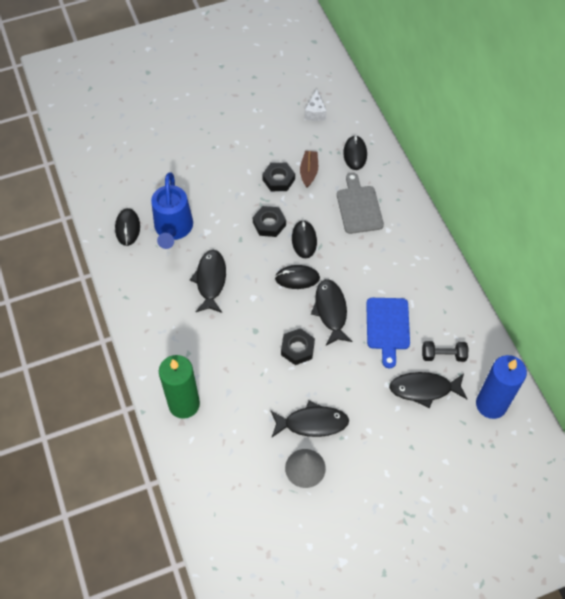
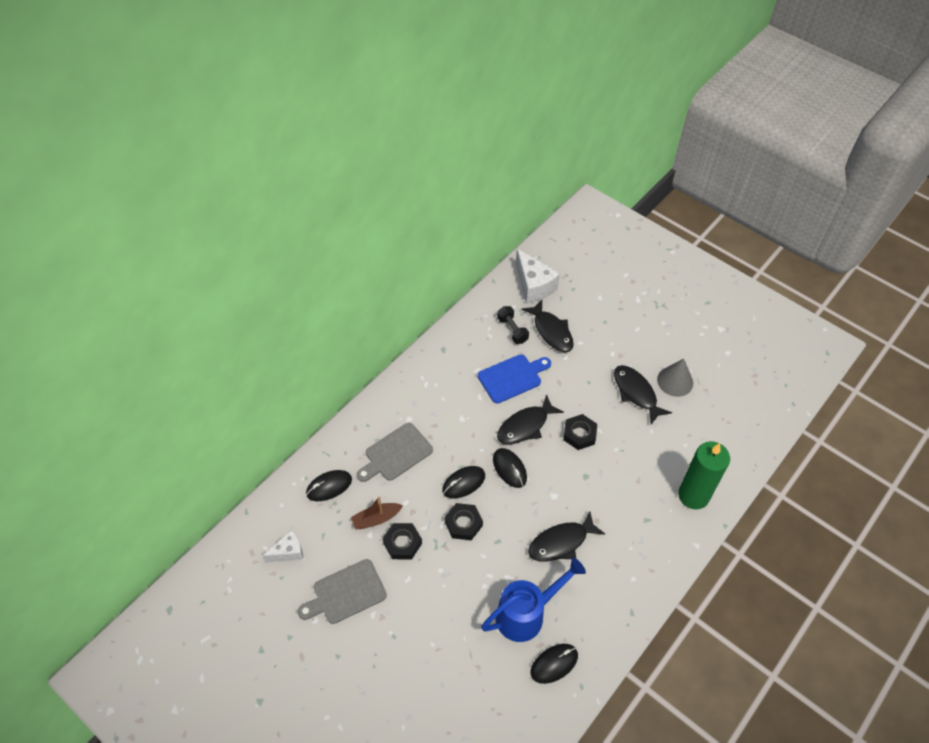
camera: 120 degrees left, 5 degrees down
(262, 133) = (346, 593): none -> grey cutting board
(491, 404) = (533, 286): blue candle -> white cheese

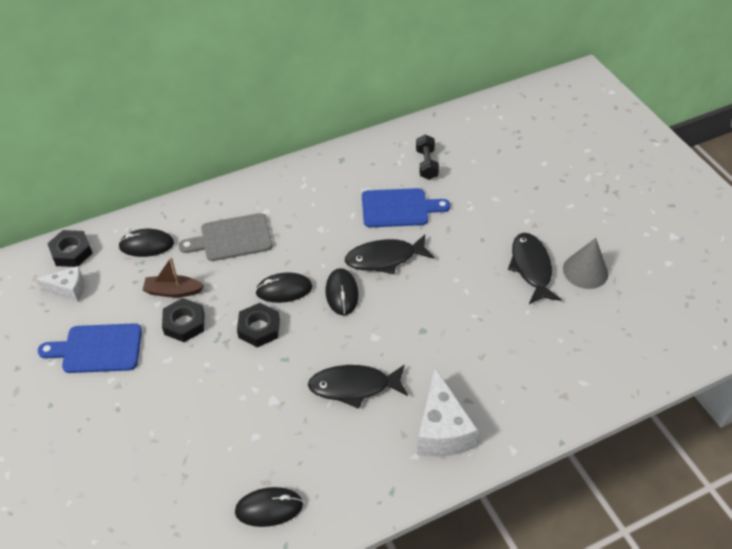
camera: 25 degrees right, 5 degrees down
(346, 593) = (98, 349): grey cutting board -> blue cutting board
(526, 614) = (270, 444): blue watering can -> none
(533, 286) = (475, 131): white cheese -> white cheese (441, 430)
(551, 331) = (469, 178): black fish -> none
(579, 434) = (440, 287): black nut -> black nut (71, 252)
(693, 495) = (540, 396): green candle -> none

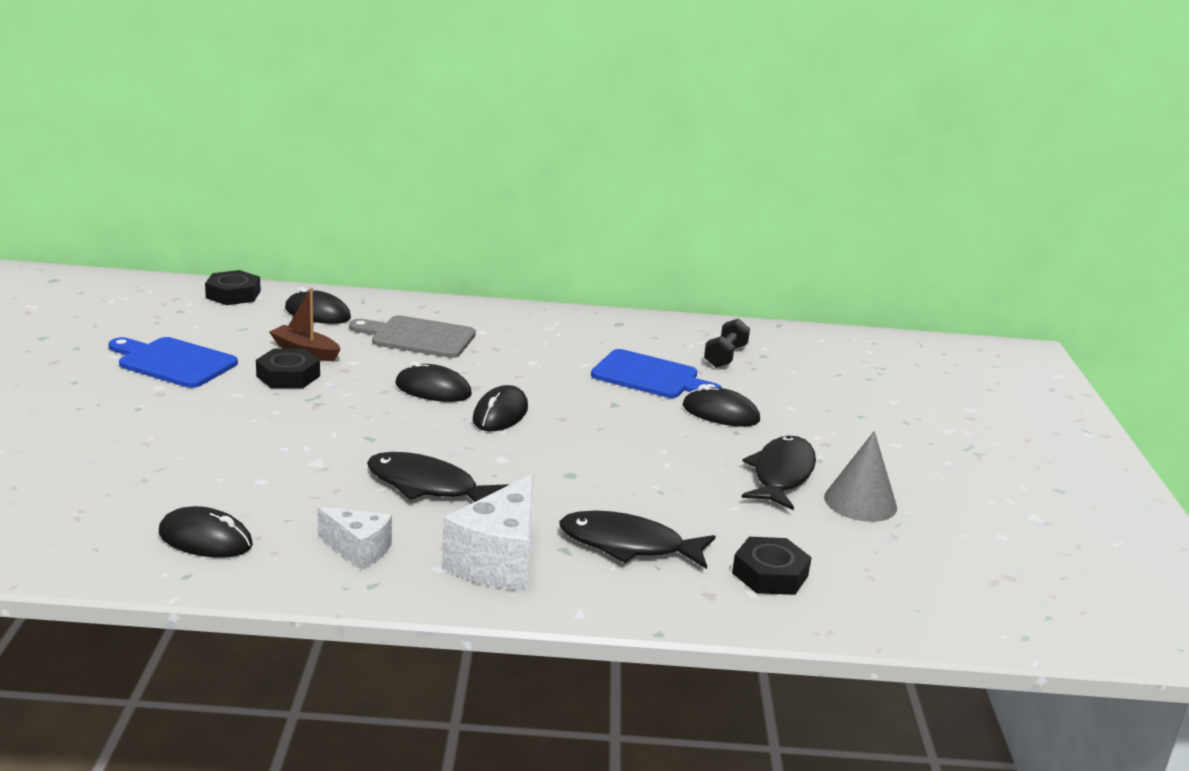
camera: 25 degrees right, 25 degrees down
(68, 290) = (197, 316): white cheese -> white cheese (358, 550)
(259, 328) = (368, 406): black nut -> black nut (770, 574)
(385, 258) = (587, 406): black fish -> black fish (628, 545)
(462, 225) = (720, 413): none -> black mouse

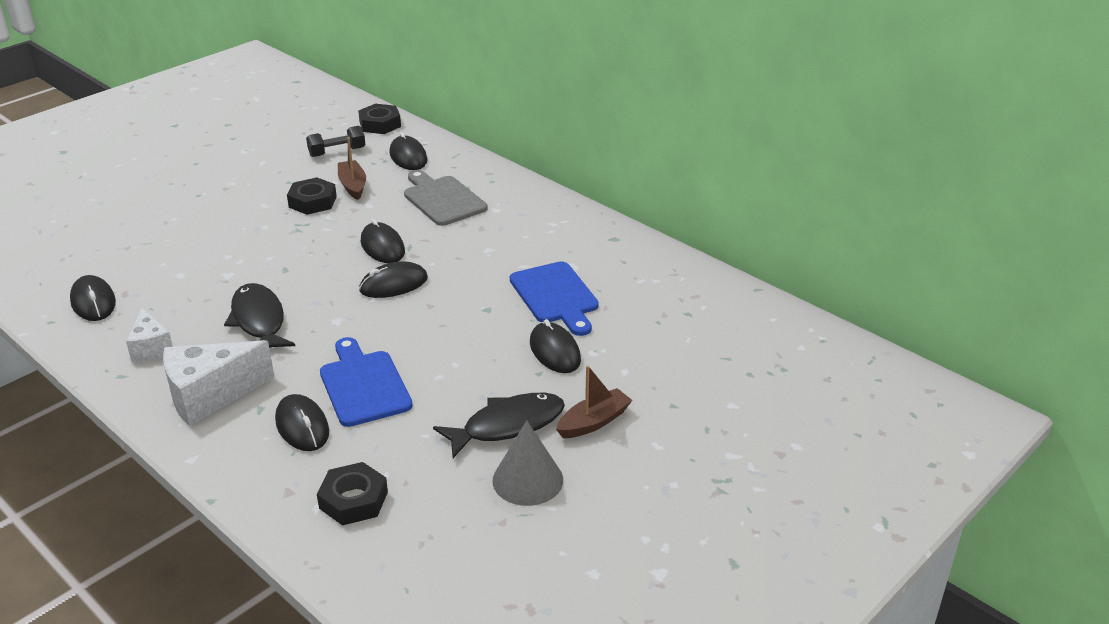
camera: 45 degrees right, 10 degrees up
(173, 362) = (265, 167): blue cutting board -> blue cutting board (363, 385)
(628, 545) = (302, 426): black fish -> black mouse
(725, 356) = (651, 301): black dumbbell -> black dumbbell (337, 152)
(832, 447) = (593, 422): none -> brown boat

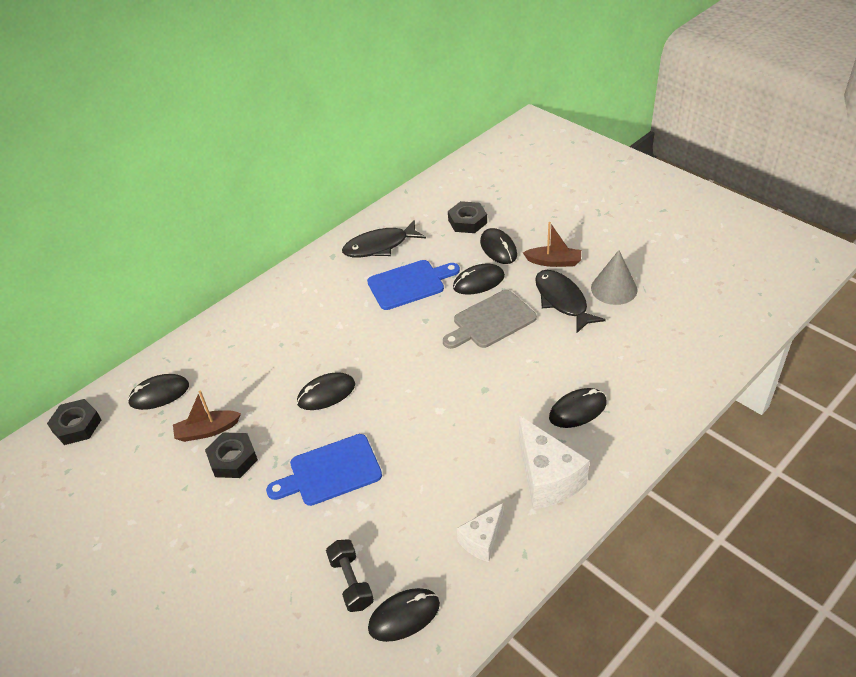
camera: 85 degrees left, 10 degrees up
(151, 348) = (482, 540): white cheese -> white cheese turned 150 degrees clockwise
(259, 321) = (440, 464): black fish -> black fish (380, 246)
(337, 152) = (130, 454): black dumbbell -> black dumbbell (351, 582)
(353, 500) = (650, 370): black nut -> black nut (467, 221)
(363, 385) = (525, 381): blue cutting board -> blue cutting board (330, 472)
(393, 284) = (387, 379): black mouse -> black mouse (498, 248)
(442, 199) = (250, 361): grey cutting board -> grey cutting board (491, 321)
(593, 422) = (554, 262): brown boat -> brown boat turned 135 degrees clockwise

